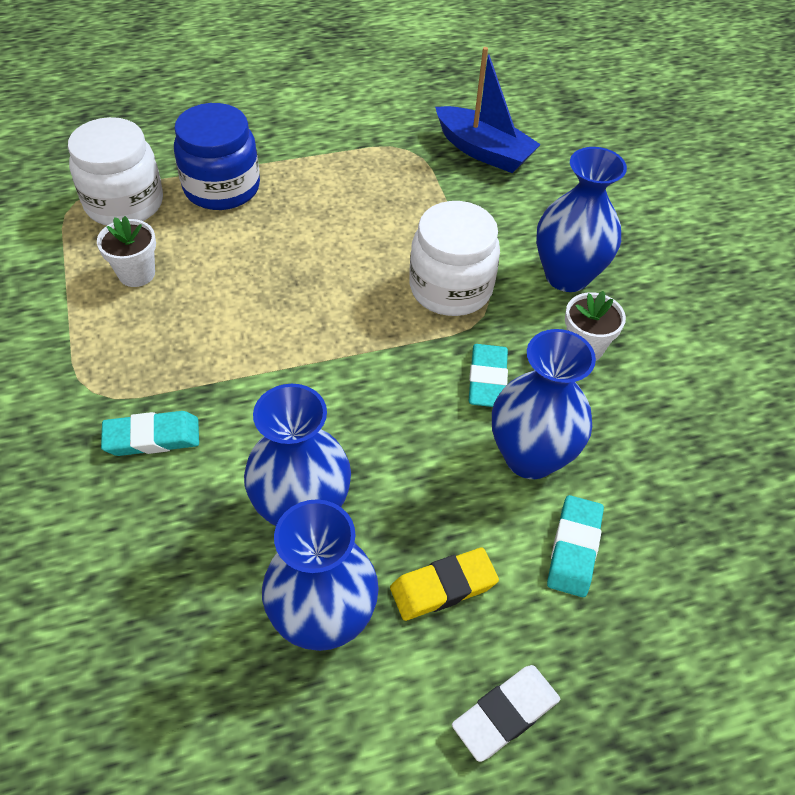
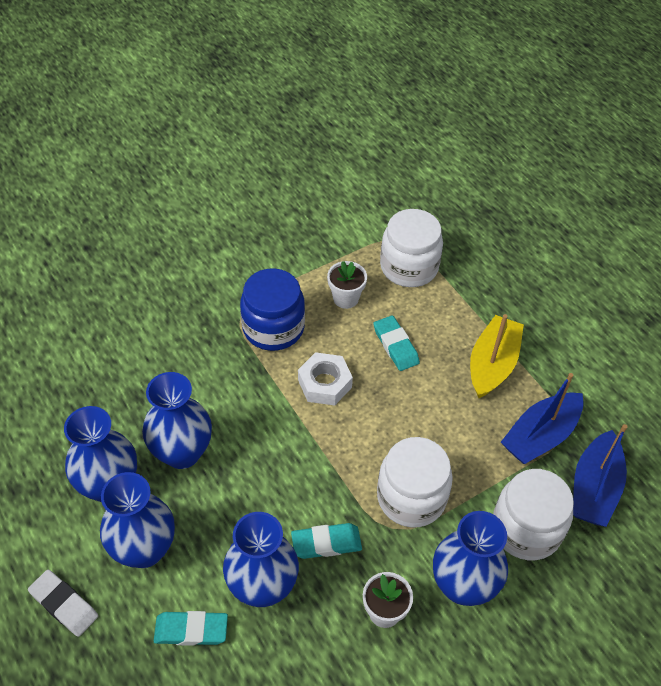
camera: 75 degrees right, 0 degrees up
(152, 437) = (215, 355): turquoise eraser -> turquoise eraser (395, 346)
(222, 187) = (452, 316): blue jar -> blue jar (273, 328)
(260, 327) = (324, 383): none -> white nut
(305, 175) = (492, 364): none -> yellow boat
(410, 168) = (540, 436): none -> blue boat
(443, 587) = (144, 549): yellow eraser -> blue vase
(515, 211) = (526, 529): none -> white jar

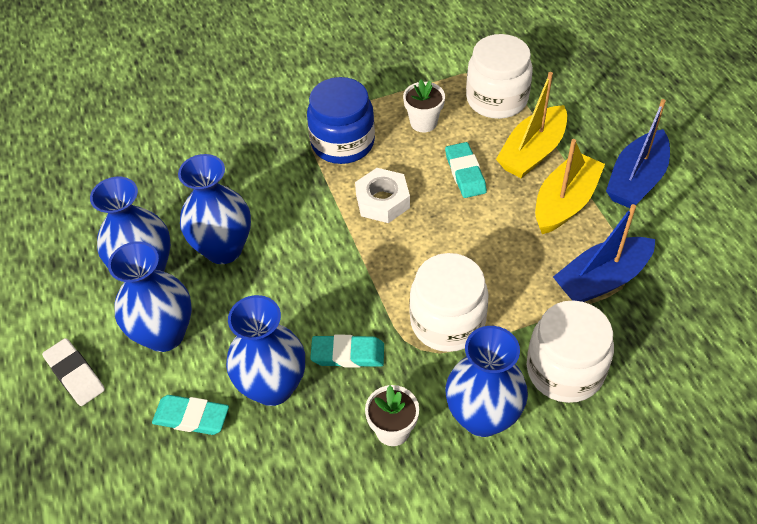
camera: 15 degrees right, 0 degrees up
(452, 317) = (532, 152): none -> yellow boat
(594, 488) = (650, 340): blue boat -> blue boat (636, 180)

